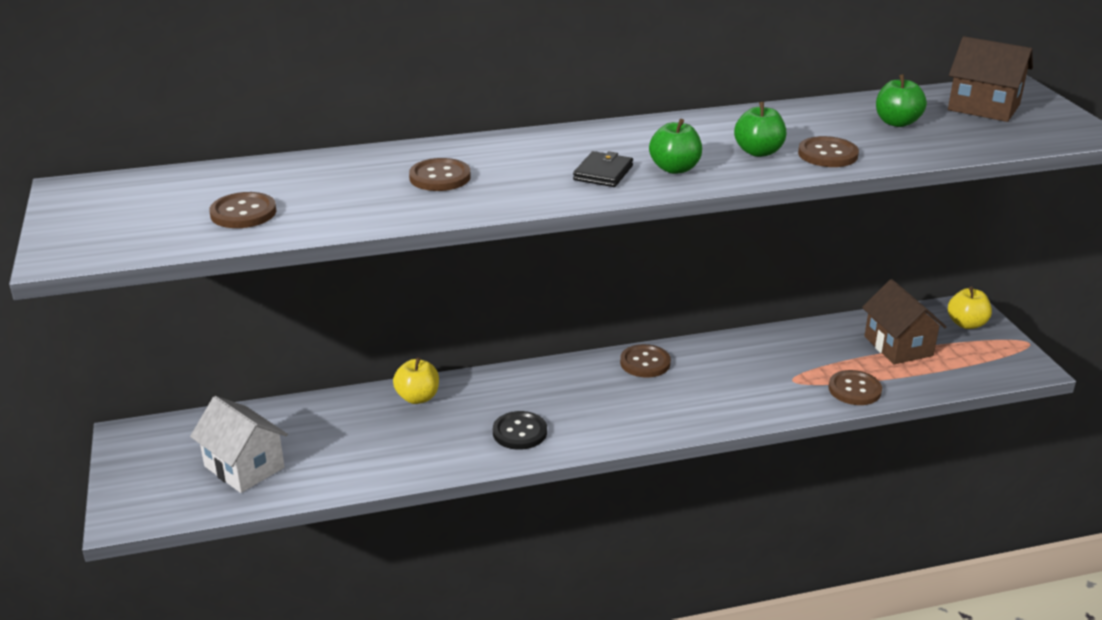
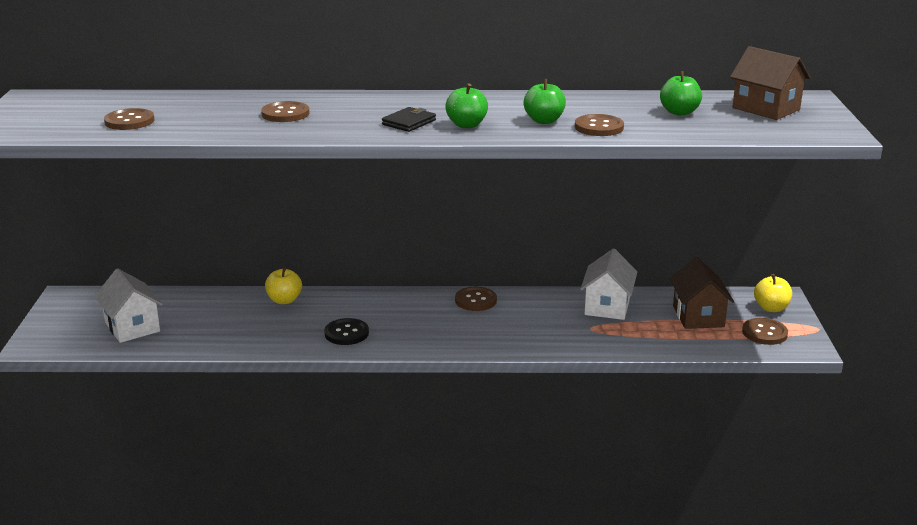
camera: 15 degrees right, 5 degrees down
(795, 348) = (607, 306): none -> white house
(854, 389) = (638, 342): brown button -> brown button (764, 333)

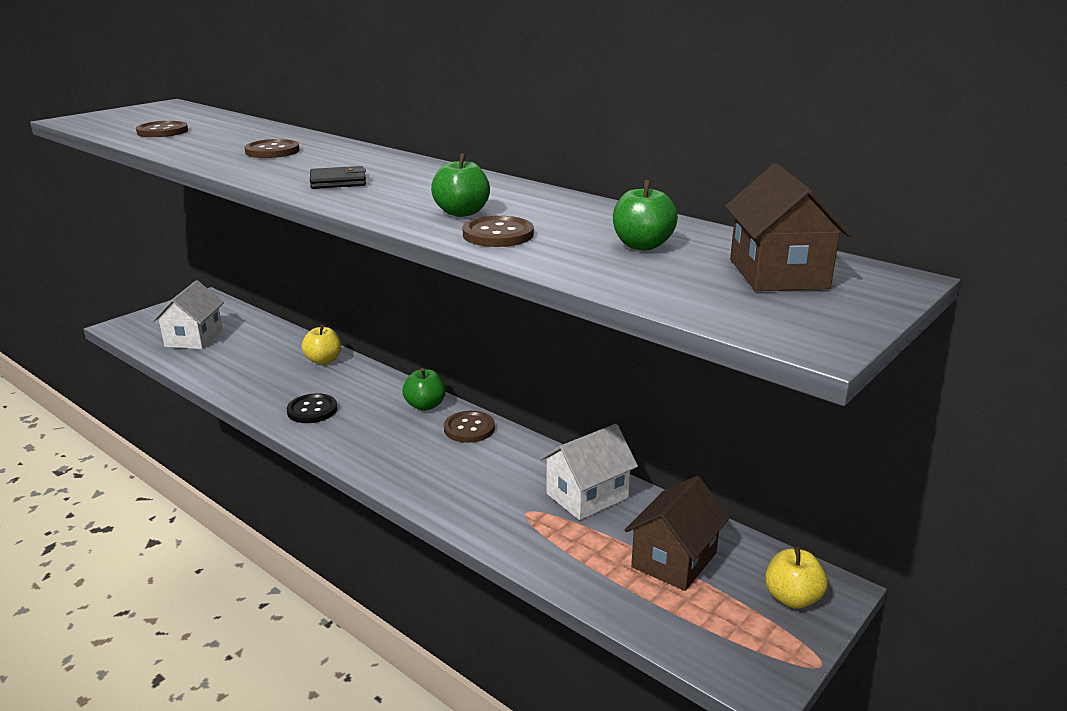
camera: 40 degrees right, 0 degrees up
(466, 125) = (378, 196): green apple -> green apple (425, 405)
(764, 333) = (727, 628): brown button -> none

